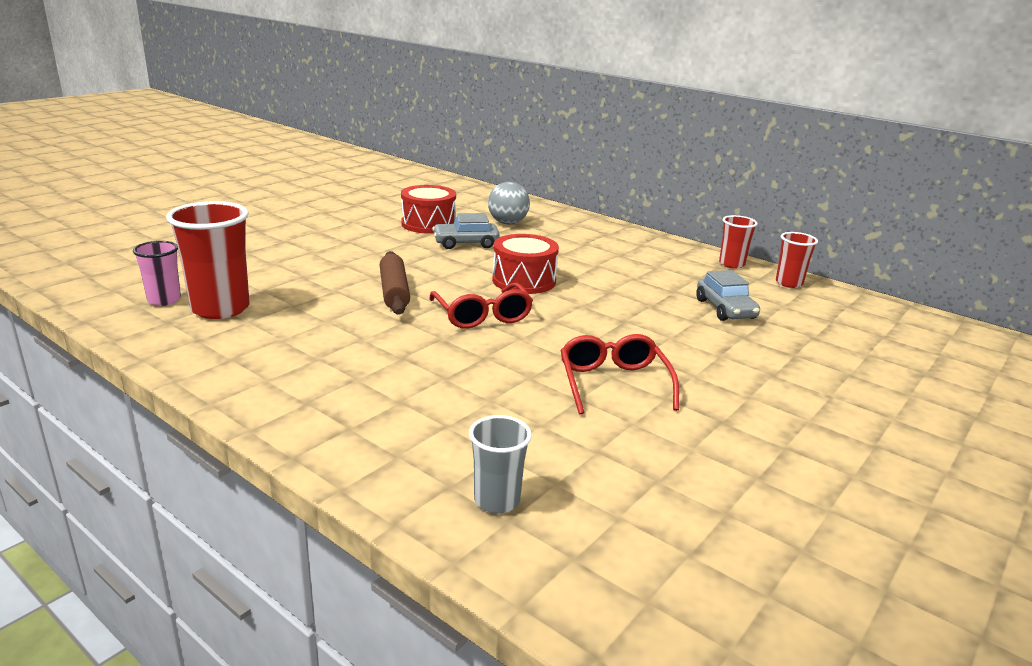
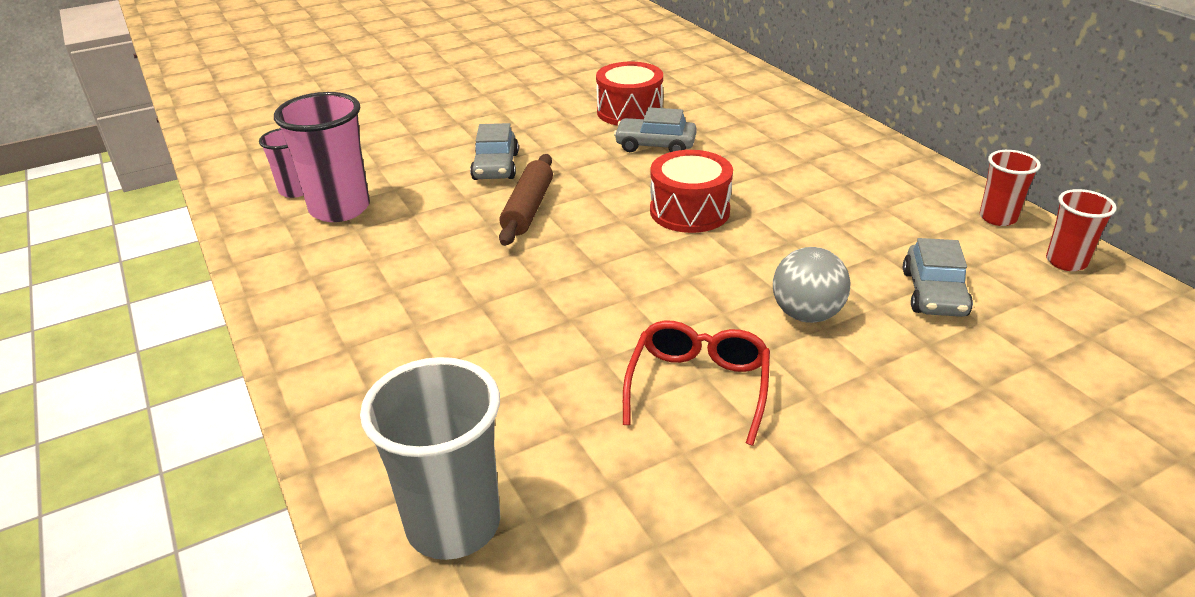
camera: 25 degrees right, 10 degrees up
(220, 308) = (340, 209): red cup -> pink cup
(343, 267) = (495, 166): none -> grey car
(482, 315) = (605, 257): red glasses -> none
(497, 500) = (453, 524): grey cup -> grey cup, size x1.77
(507, 223) = (728, 118): grey ball -> grey ball (806, 314)

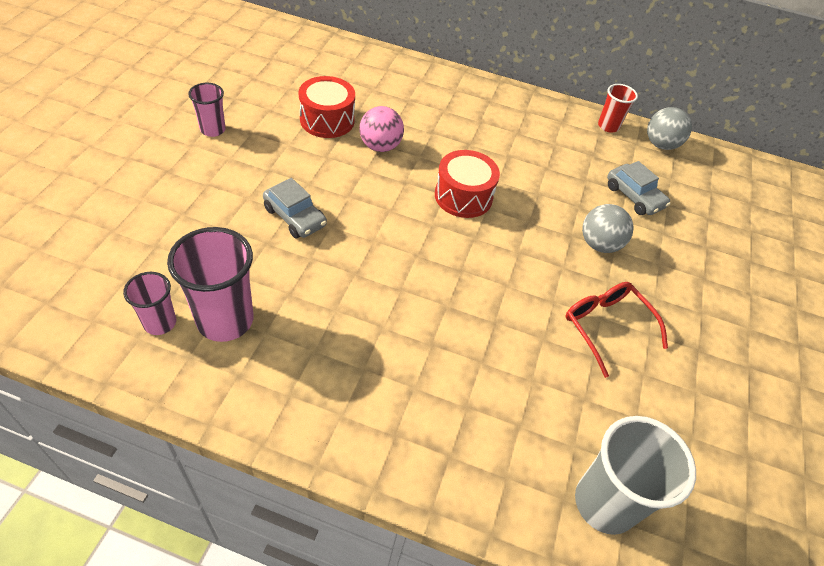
camera: 50 degrees left, 15 degrees up
(515, 89) = (213, 130): none -> pink cup
(528, 209) = (366, 245): brown rolling pin -> none
(655, 145) = (380, 146): grey car -> pink ball
(1066, 262) = (660, 144): red cup -> grey ball

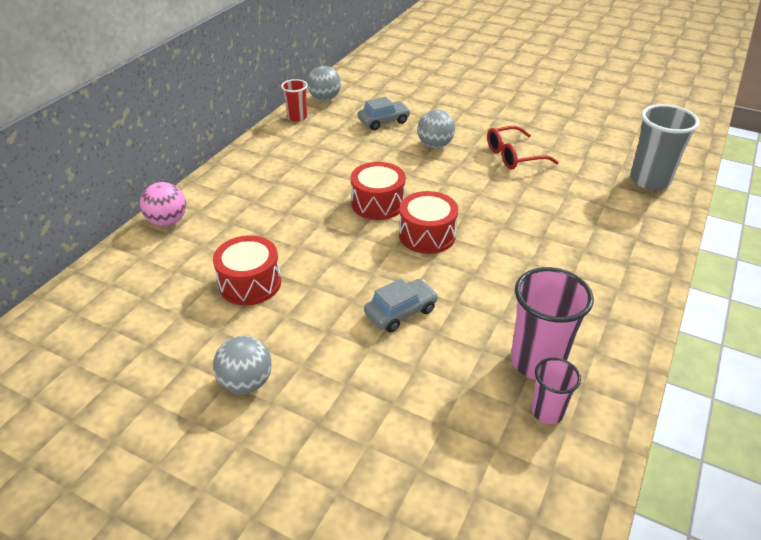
camera: 75 degrees left, 10 degrees down
(213, 130) = (246, 382): pink cup -> grey ball
(380, 146) = (301, 247): pink ball -> pink ball (168, 221)
(415, 236) = (427, 235): none -> red drum

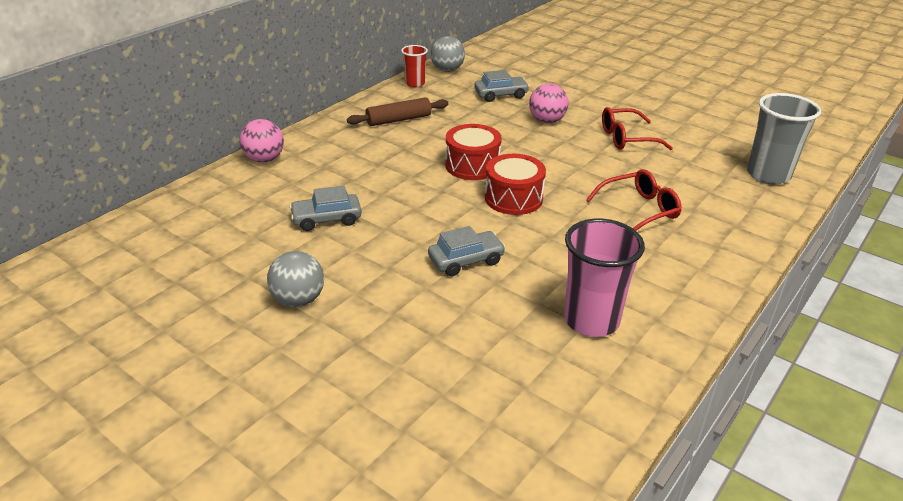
camera: 10 degrees right, 5 degrees down
(250, 283) = (326, 219): red drum -> grey car
(292, 160) = (399, 120): none -> brown rolling pin
(435, 145) = (547, 121): grey ball -> pink ball
(546, 233) = (638, 210): none -> red glasses
(547, 411) = (587, 365): pink cup -> none

